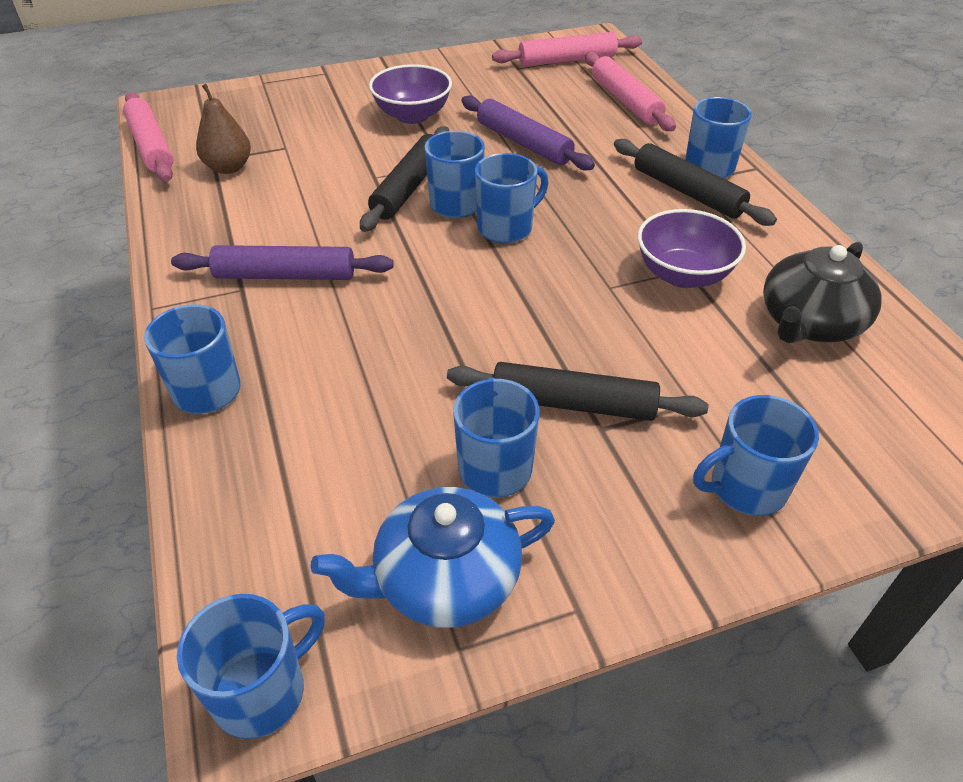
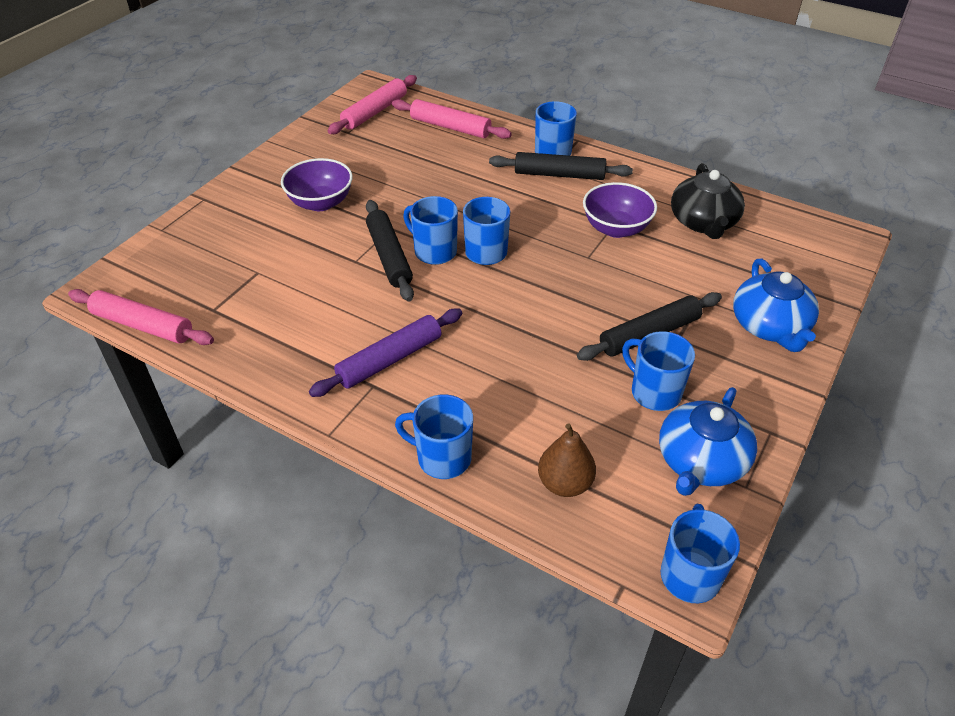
camera: 40 degrees left, 0 degrees up
(228, 167) = (235, 309): brown pear -> brown pear (565, 483)
(523, 143) = (423, 188): purple rolling pin -> none
(745, 488) = (770, 326): blue mug -> blue teapot

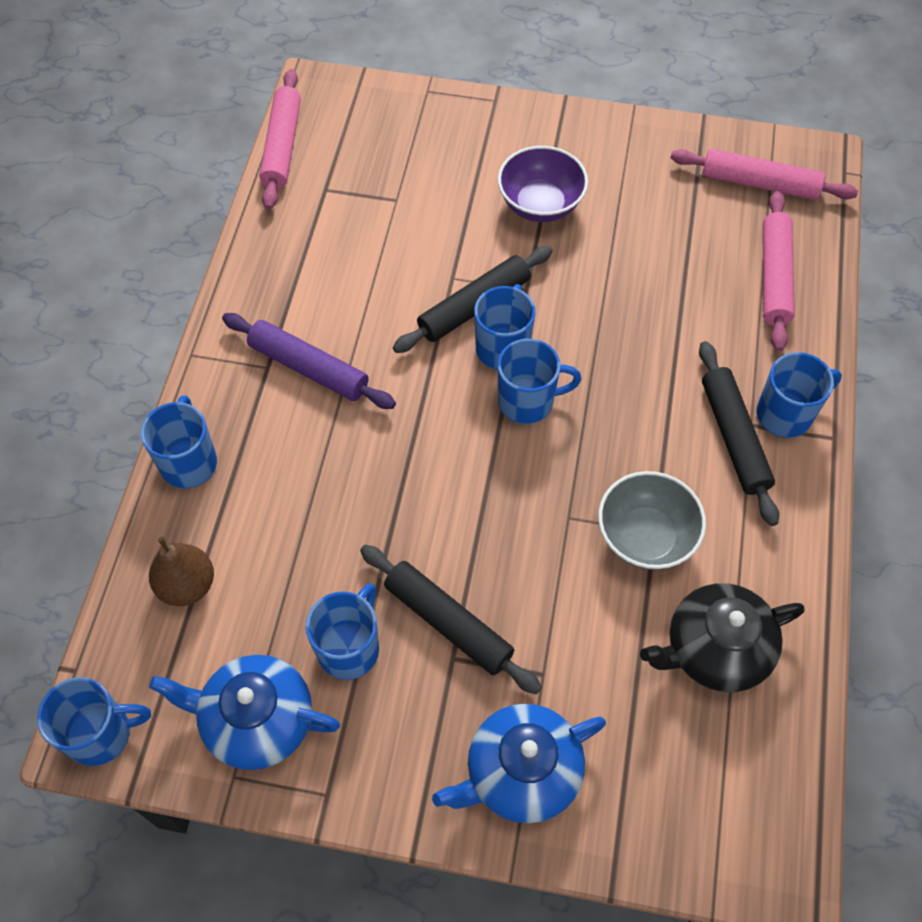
camera: 70 degrees right, 15 degrees up
(616, 228) = (645, 537): purple bowl -> grey bowl

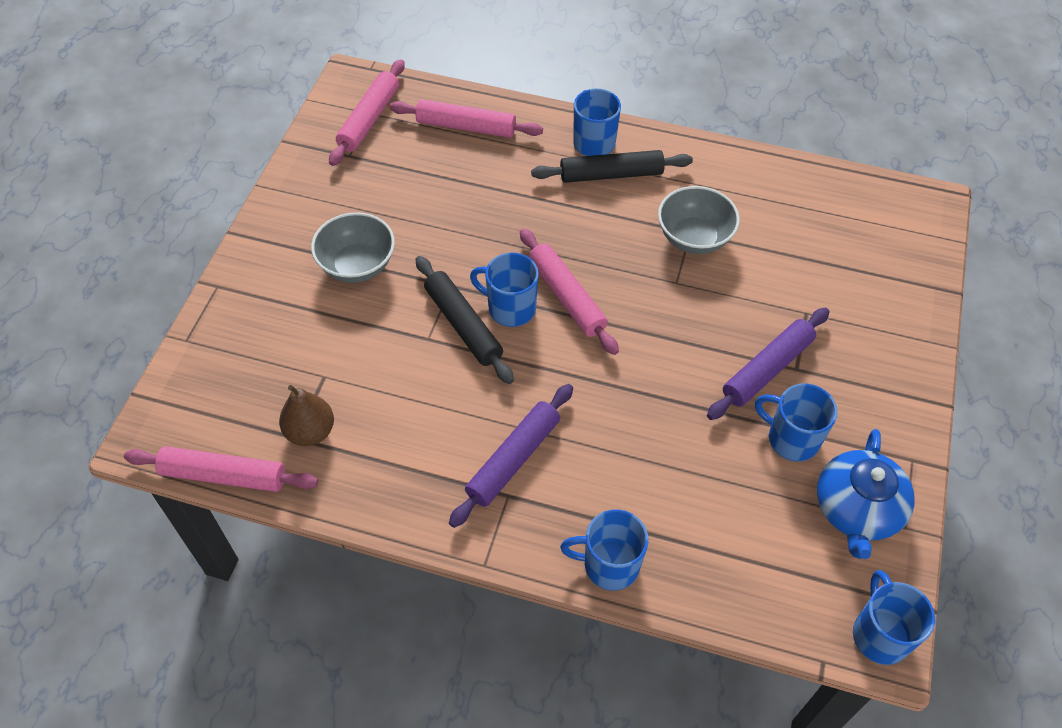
camera: 85 degrees left, 5 degrees down
(187, 585) = (737, 565): brown pear -> brown pear (310, 432)
(448, 623) = (767, 369): black rolling pin -> purple rolling pin
(521, 772) = (881, 334): blue teapot -> none
(527, 401) = (567, 297): blue mug -> pink rolling pin
(540, 205) = (357, 265): purple bowl -> grey bowl
(715, 649) = (781, 212): black teapot -> none

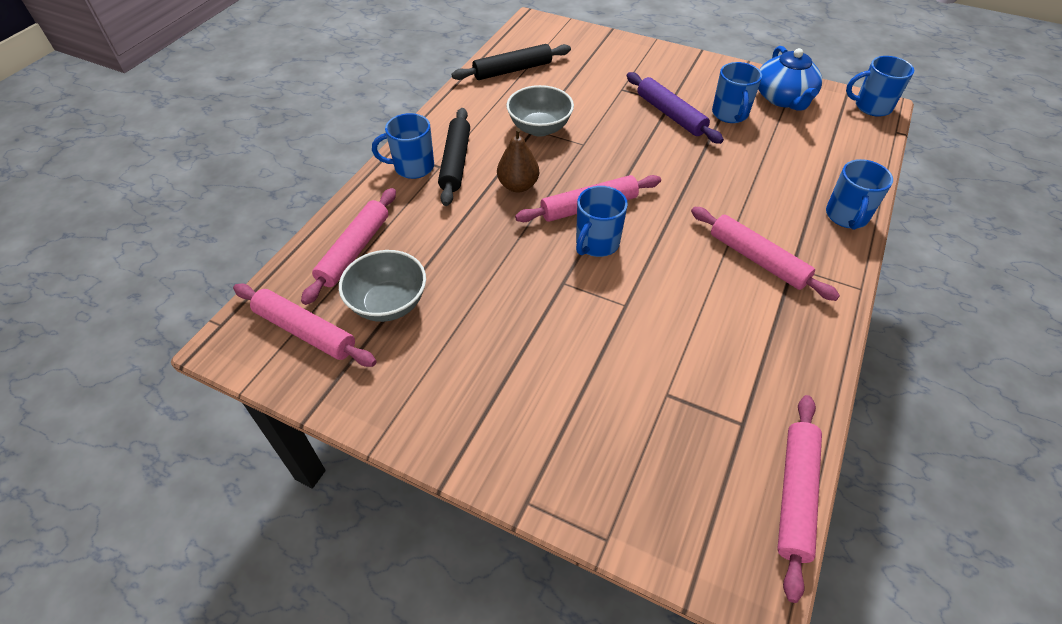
camera: 80 degrees left, 5 degrees down
(310, 432) = (735, 409): brown pear -> brown pear (518, 186)
(357, 265) = (522, 356): grey bowl -> grey bowl (388, 304)
(463, 325) = (612, 278): black rolling pin -> black rolling pin (512, 70)
(513, 459) = (757, 259): purple rolling pin -> pink rolling pin
(791, 439) = (730, 114): blue mug -> blue mug turned 45 degrees counterclockwise
(857, 509) = (783, 98): blue teapot -> blue teapot turned 60 degrees clockwise

